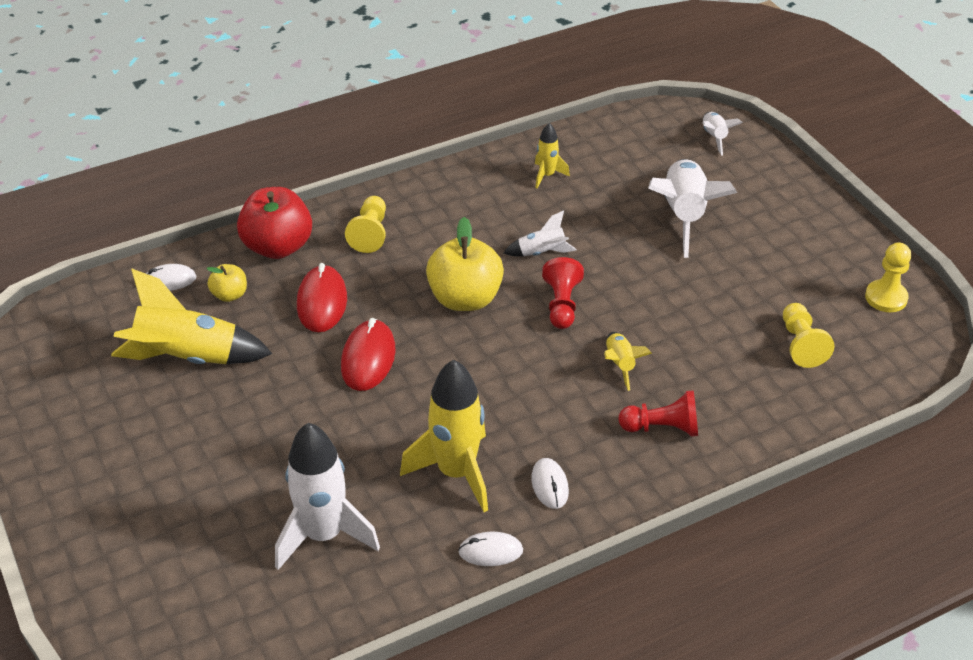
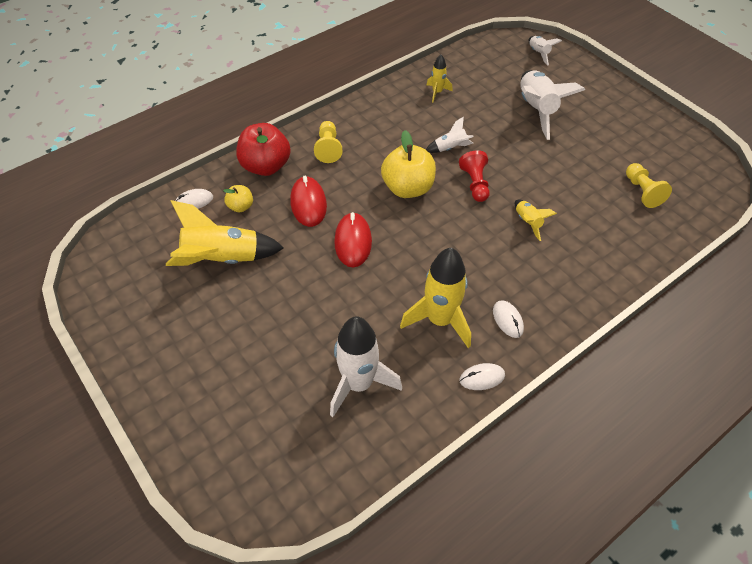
camera: 10 degrees left, 10 degrees up
(662, 428) = (571, 265): red pawn -> none
(886, 298) = (685, 151): yellow pawn -> none

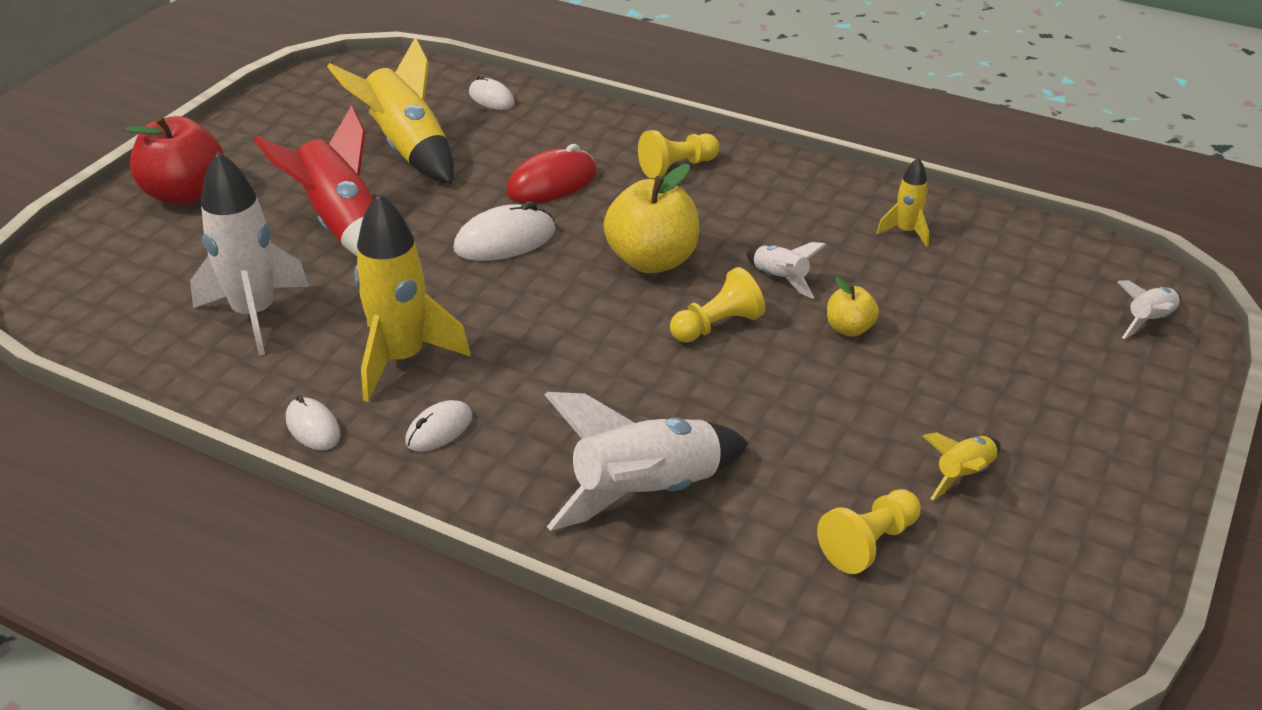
camera: 65 degrees right, 15 degrees down
(241, 206) = (507, 133): yellow apple -> yellow apple (849, 328)
(266, 166) = (597, 129): red apple -> red apple (185, 193)
(289, 315) = (342, 226): none -> red rocket
(353, 242) = (505, 240): red mouse -> white mouse
(475, 184) = (717, 325): red pawn -> yellow pawn
(528, 222) = (670, 405): yellow rocket -> yellow rocket (963, 475)
(536, 110) = (975, 353): white rocket -> white rocket (646, 492)

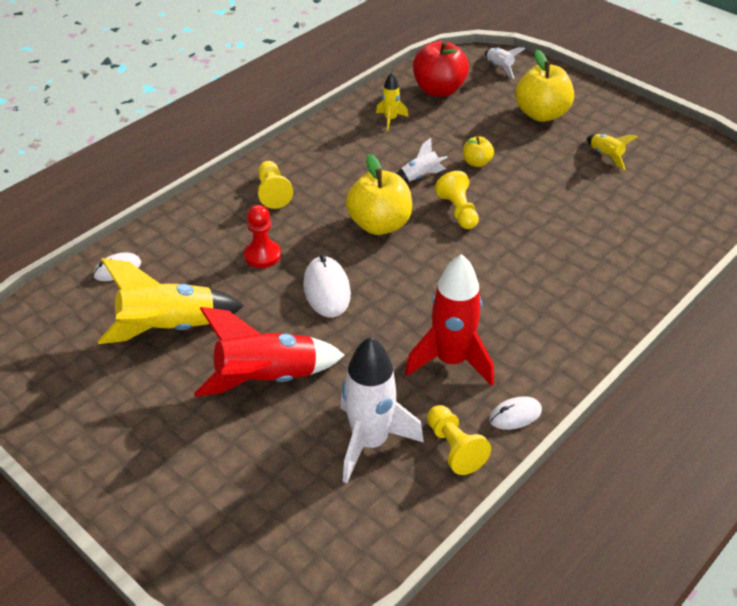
camera: 75 degrees left, 5 degrees up
(185, 193) = (162, 486): red apple -> red apple (439, 90)
(402, 359) = (451, 361): yellow rocket -> red rocket
(439, 429) = (530, 350): white mouse -> none
(552, 183) = (262, 255): red mouse -> red pawn
(646, 492) = (603, 268): white rocket -> none
(869, 543) = (651, 198): yellow pawn -> yellow pawn (454, 448)
(1038, 384) = (541, 114): none -> yellow apple

